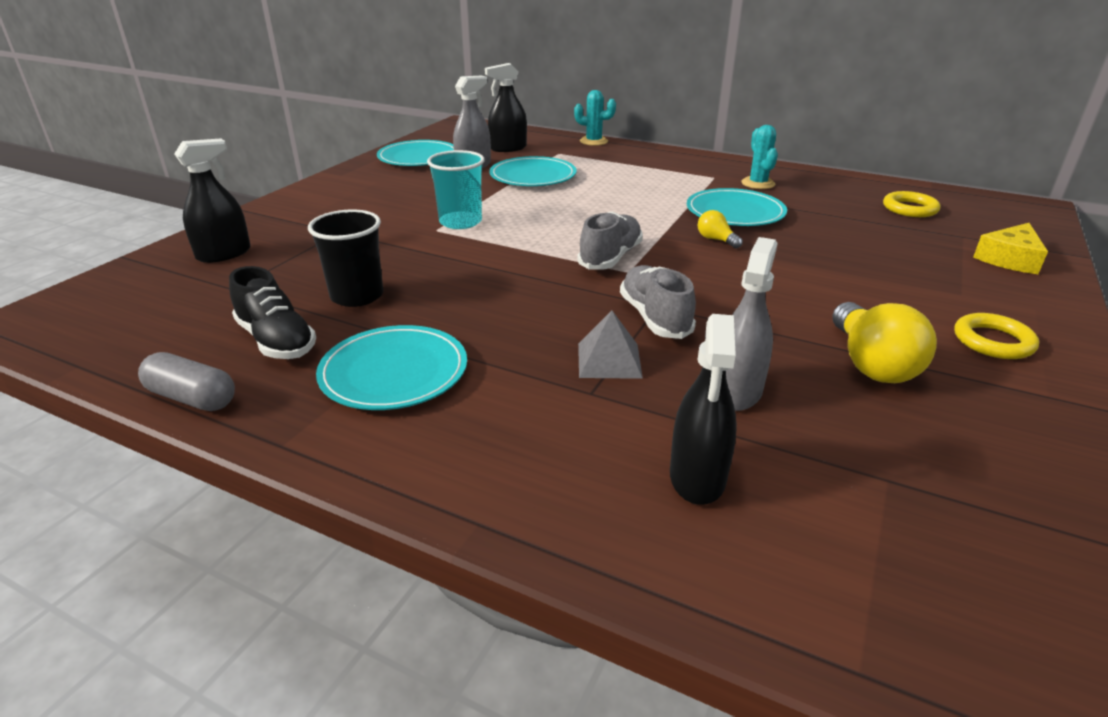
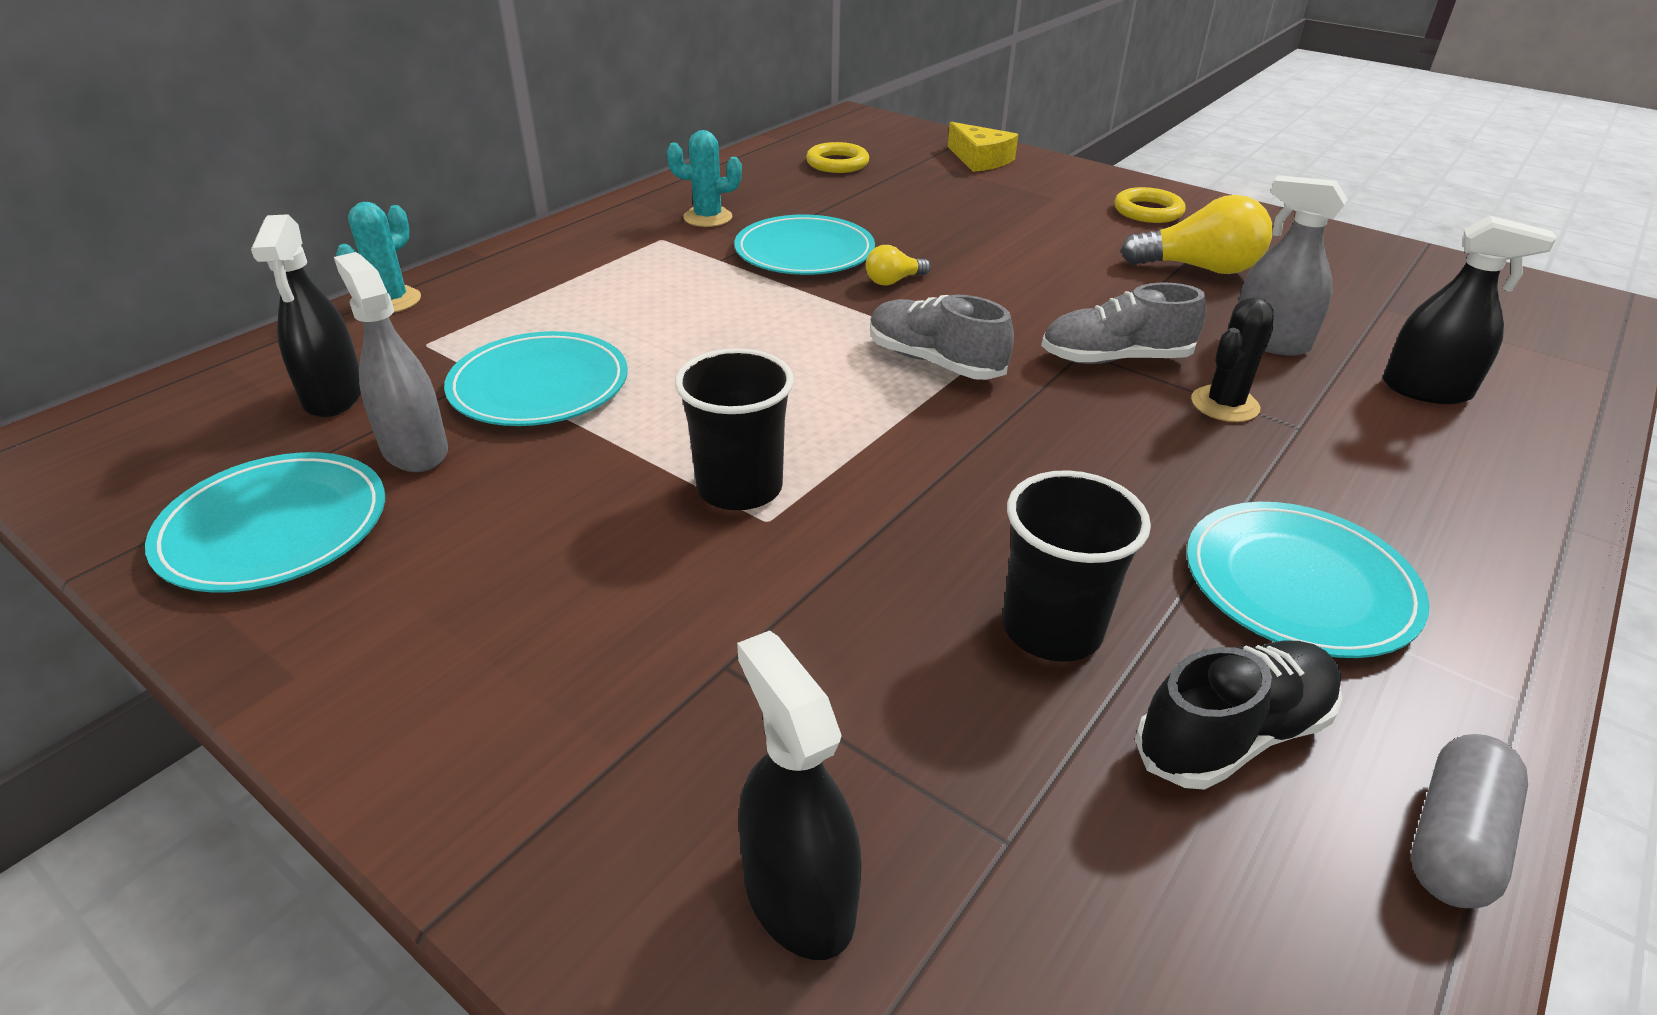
camera: 80 degrees left, 5 degrees up
(460, 222) = (739, 488): turquoise cup -> black cup
(609, 360) = (1224, 404): grey pyramid -> black cactus

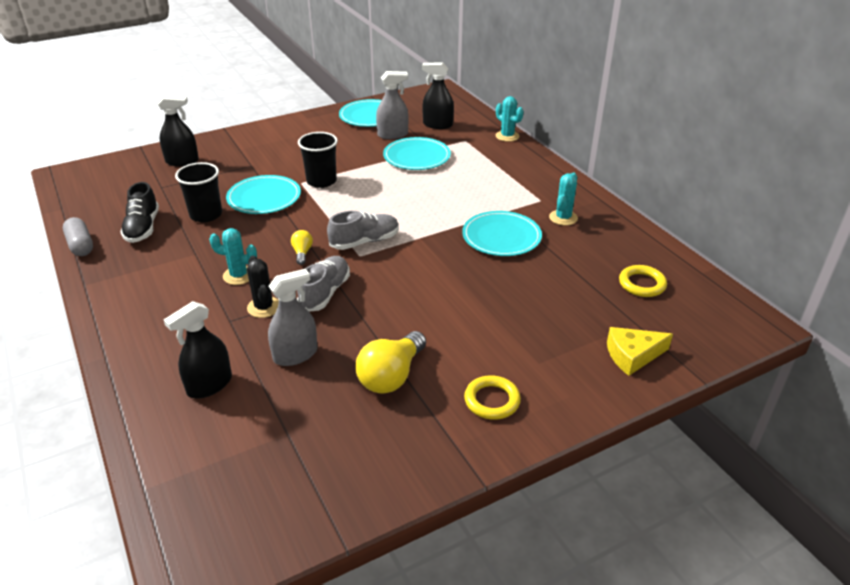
camera: 115 degrees right, 0 degrees up
(893, 281) = (450, 254): yellow light bulb -> yellow light bulb (302, 253)
(1189, 467) = (239, 275): none -> turquoise cactus
(1299, 584) = (166, 268): turquoise plate -> turquoise plate (264, 198)

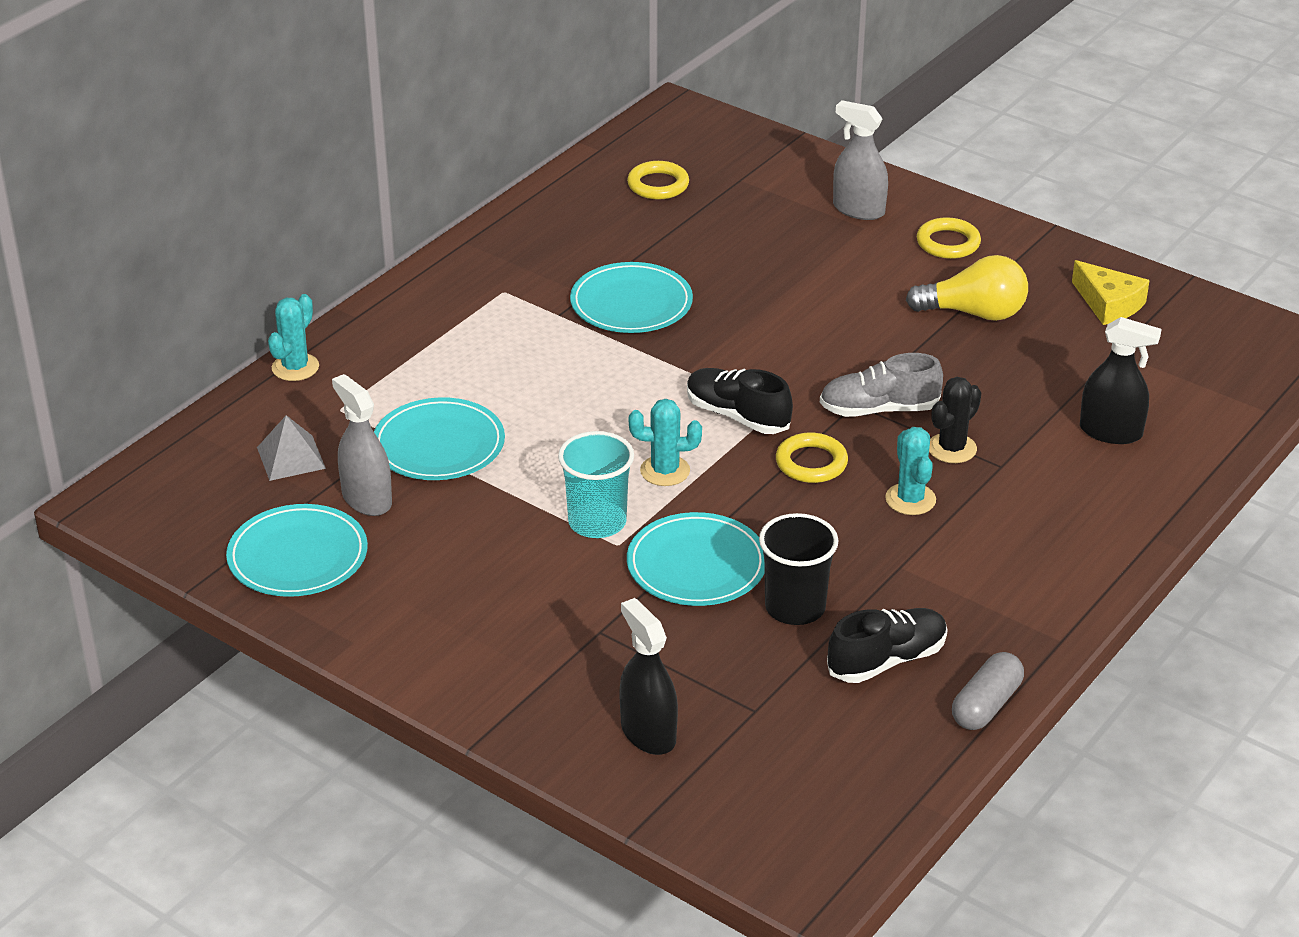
camera: 115 degrees left, 0 degrees up
(295, 354) = (1007, 390): grey spray bottle -> grey spray bottle (858, 209)
(302, 253) = (811, 463): yellow light bulb -> yellow ring
(321, 181) = (597, 522): black cup -> turquoise cup
(365, 241) = (737, 416): grey shoe -> black shoe
(437, 125) = (291, 457): black spray bottle -> grey pyramid
(563, 218) = (541, 264): turquoise cactus -> turquoise cactus (665, 471)
(632, 355) = (799, 174): yellow cheese -> yellow cheese (1108, 304)

